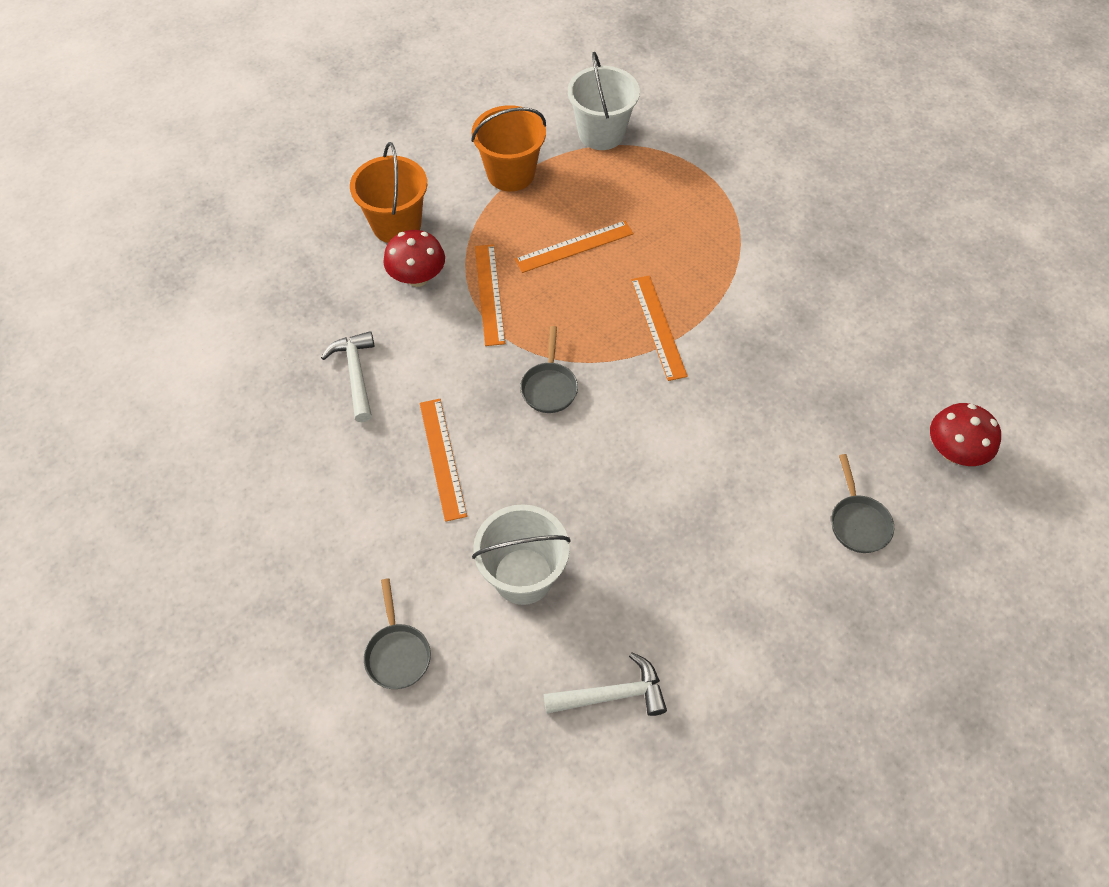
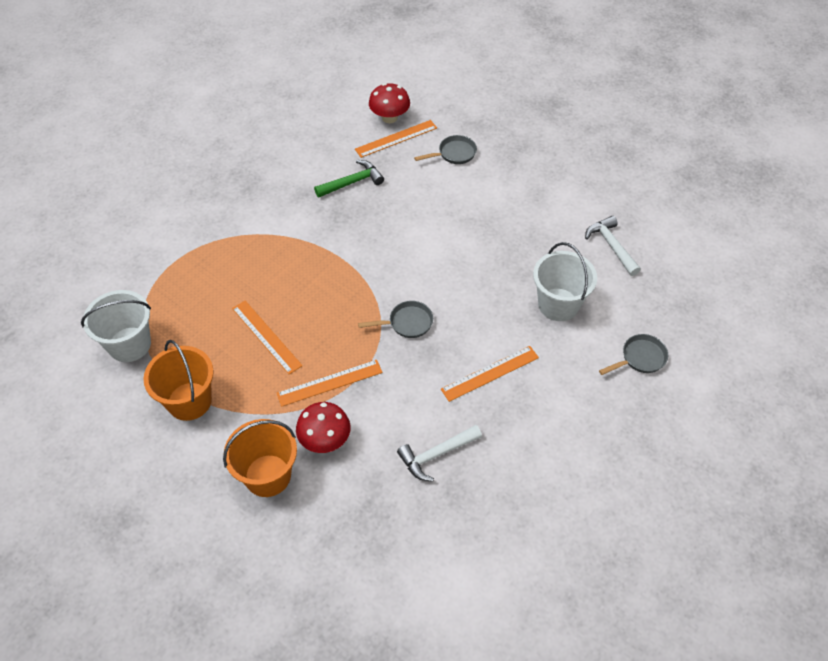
camera: 105 degrees left, 5 degrees down
(658, 327) = (334, 270): orange ruler -> orange ruler (396, 138)
(815, 376) = (352, 182): none -> green hammer

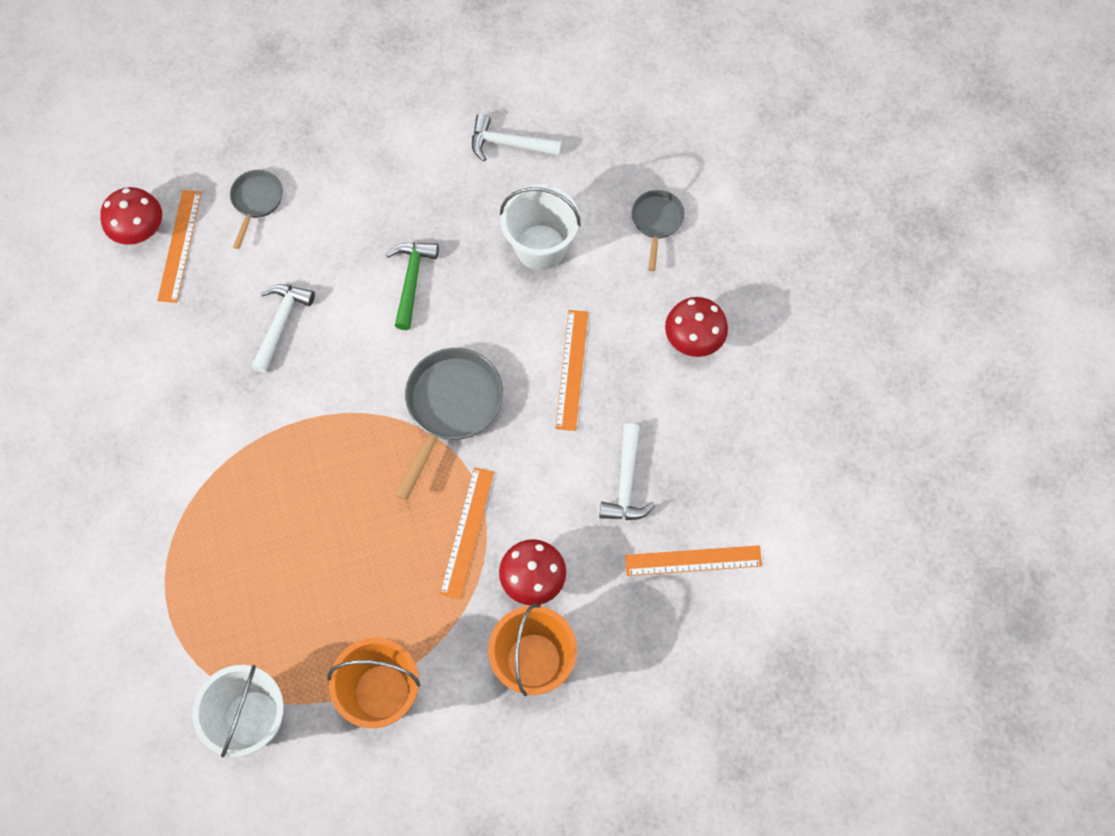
camera: 55 degrees left, 15 degrees up
(266, 336) = (357, 562): orange ruler -> orange ruler (693, 560)
(352, 182) = (208, 336): green hammer -> green hammer (411, 280)
(389, 209) = (281, 323): none -> white hammer
(407, 323) = (451, 407): grey pan -> grey pan, size x1.75
(577, 432) = (693, 339): none -> red mushroom

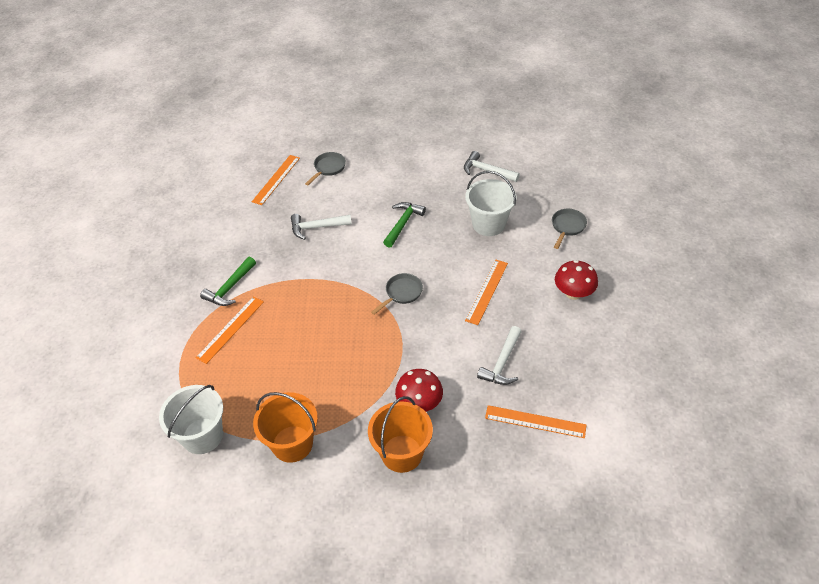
camera: 20 degrees right, 20 degrees down
(140, 230) = (257, 168): red mushroom -> none
(190, 469) = (230, 288): none -> green hammer
(281, 323) = (316, 227): white hammer -> white hammer turned 135 degrees counterclockwise
(451, 407) = (401, 293): grey pan -> grey pan, size x0.57
(467, 532) = (385, 364): orange ruler -> orange ruler (230, 329)

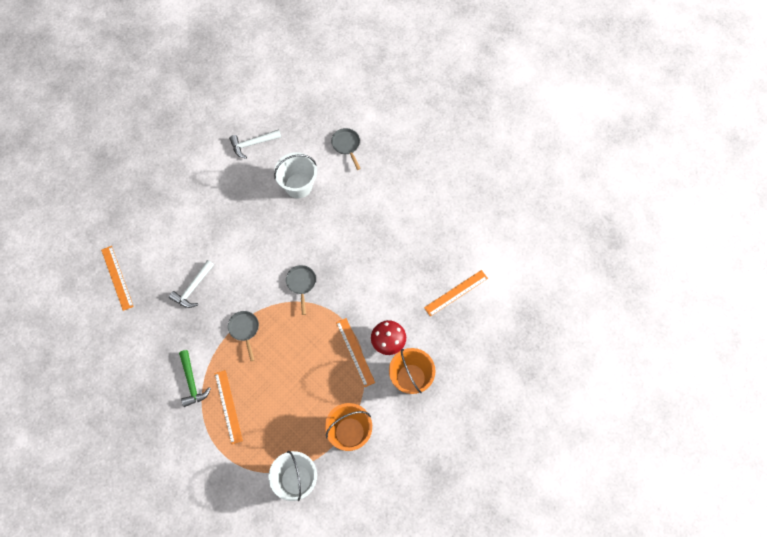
camera: 50 degrees left, 20 degrees up
(328, 168) = (143, 236): grey pan -> grey pan (244, 330)
(403, 223) = (245, 234): green hammer -> none
(487, 291) = (348, 235): orange ruler -> orange ruler (355, 352)
(502, 363) = (405, 274): white hammer -> none
(573, 293) = (396, 191): red mushroom -> none

